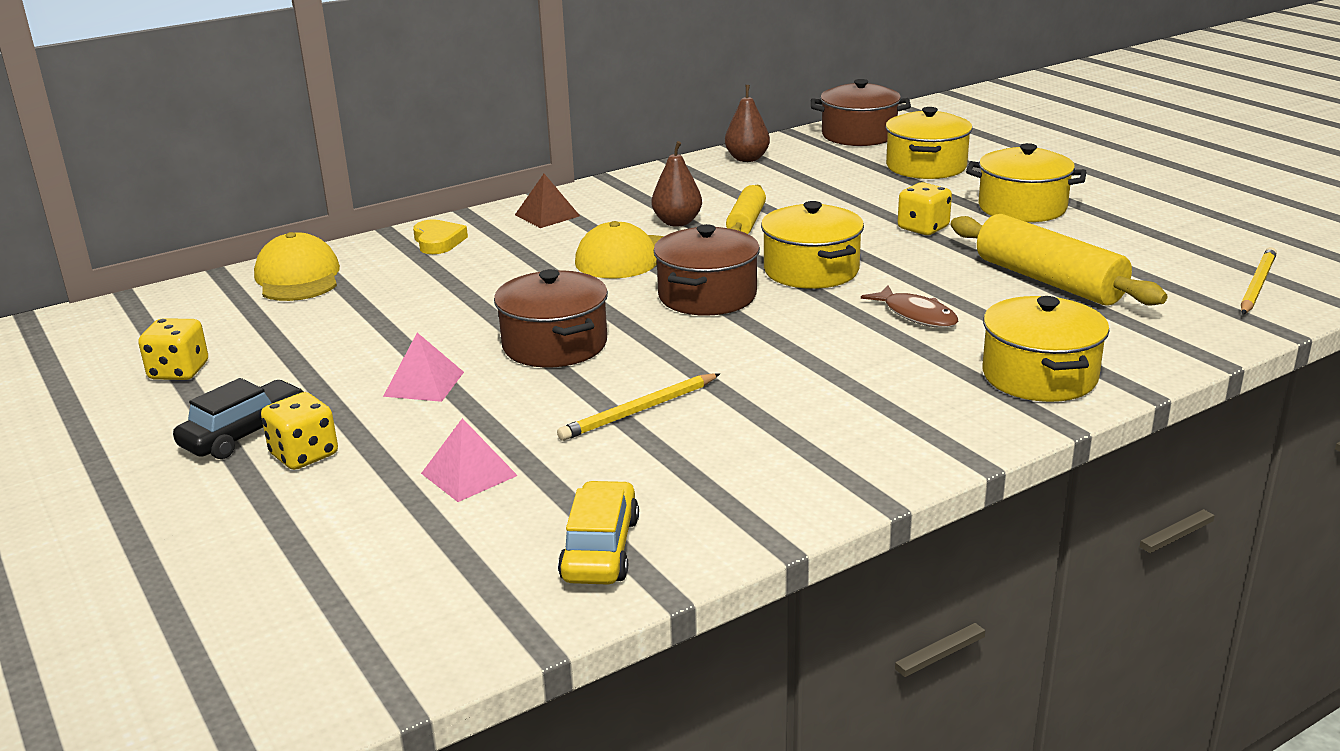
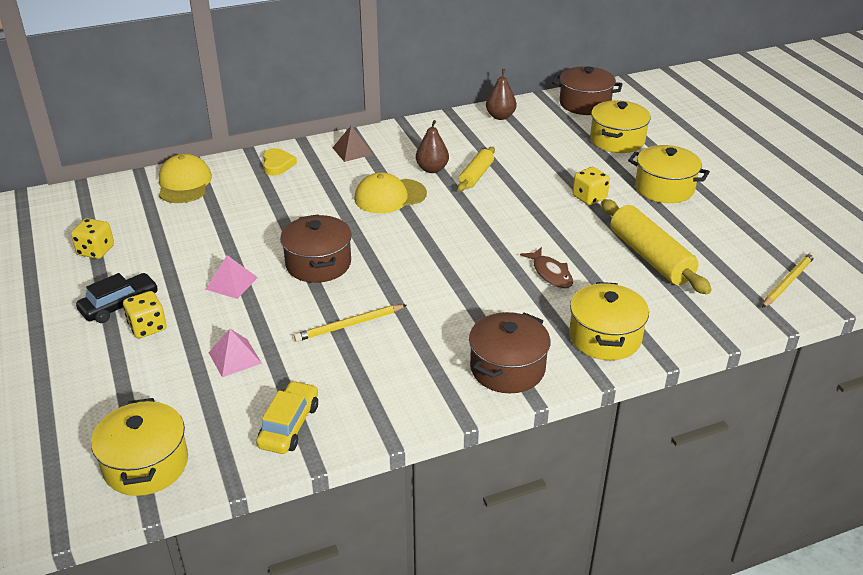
camera: 10 degrees right, 10 degrees up
(707, 296) = (426, 237): brown pot -> brown pot (507, 368)
(811, 270) = (500, 225): yellow pot -> yellow pot (146, 464)

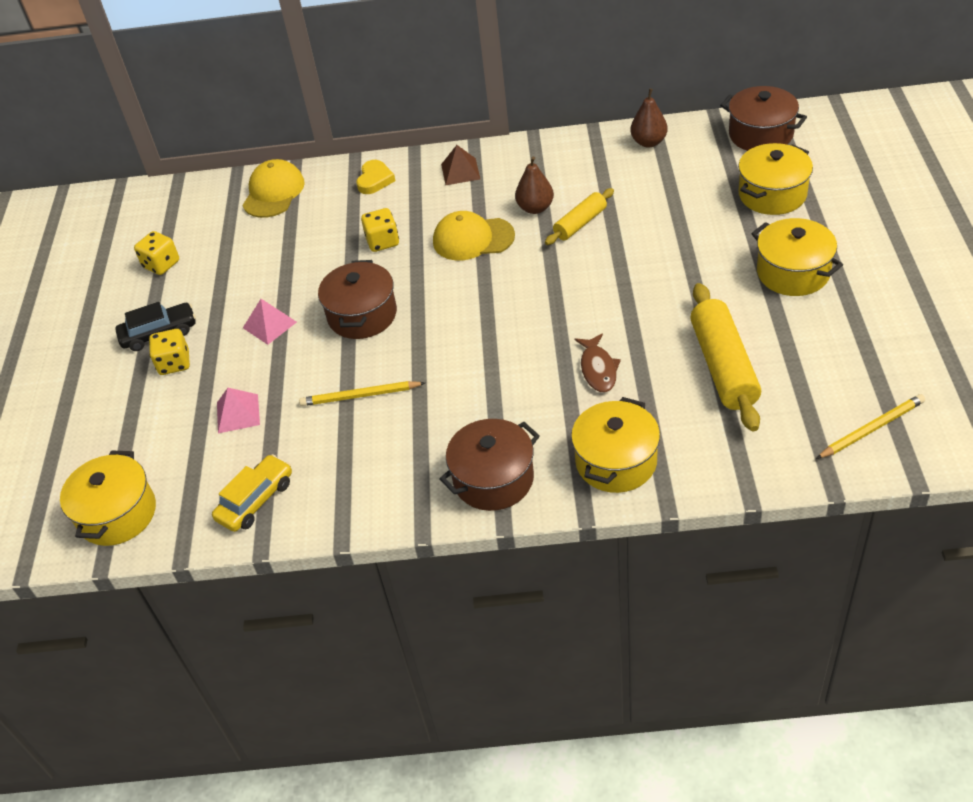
camera: 25 degrees right, 10 degrees up
(589, 197) = (695, 273): yellow dice -> yellow dice (382, 242)

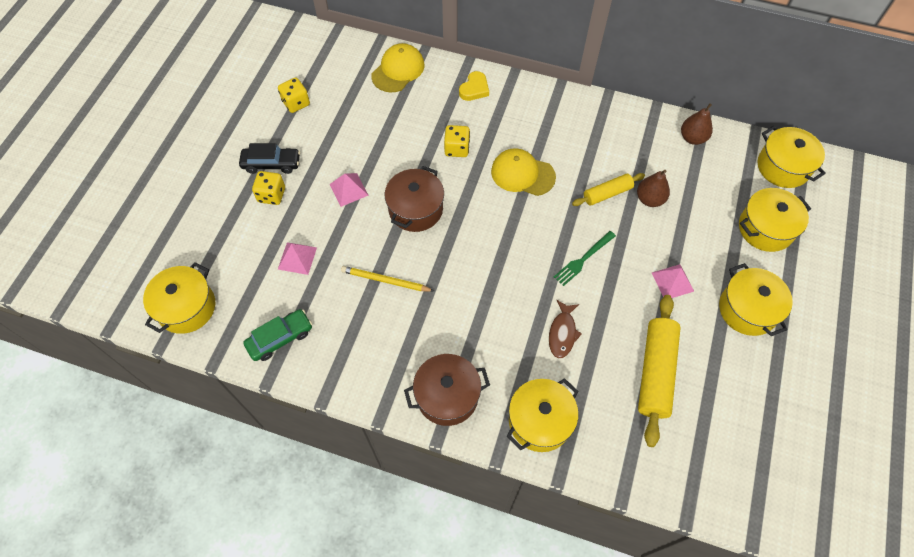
camera: 15 degrees right, 15 degrees up
(255, 500) = (280, 338): yellow car -> green car
(460, 171) = (539, 107): brown pyramid -> none
(535, 208) = (580, 165): brown pear -> brown pear (649, 199)
(585, 293) = (583, 259): none -> green fork
(697, 277) = (672, 282): none -> pink pyramid
(761, 134) = (783, 167): brown pot -> yellow pot
(871, 429) = (740, 479): yellow pencil -> none

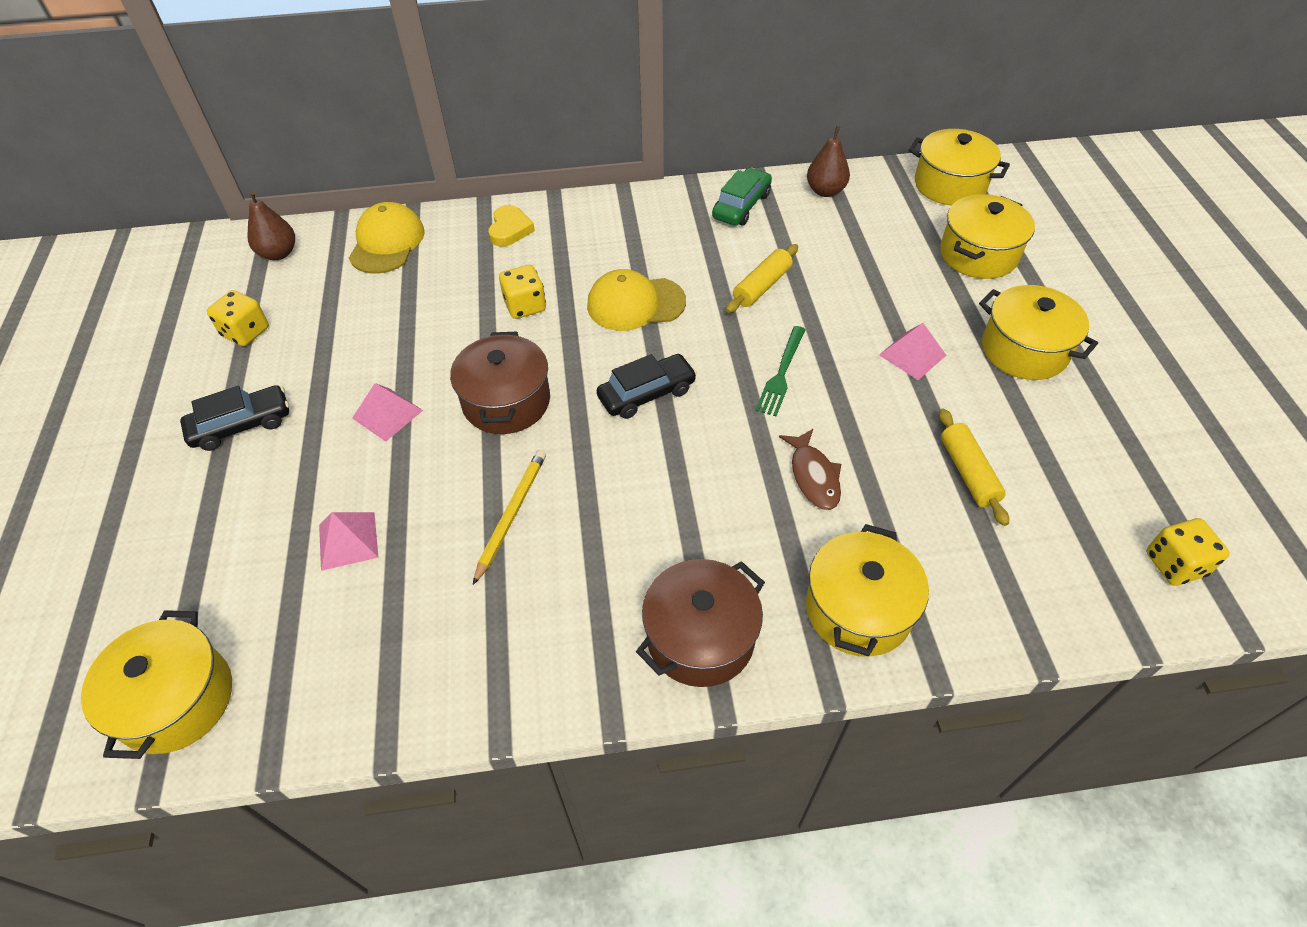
camera: 25 degrees left, 10 degrees down
(271, 195) = (261, 468): yellow dice -> yellow dice (1174, 564)
(280, 338) = (375, 674): green car -> green car (741, 206)
(385, 281) = (511, 514): yellow pencil -> yellow pencil turned 120 degrees clockwise
(496, 238) = (646, 394): none -> black car
(649, 199) = (819, 273): brown pear -> brown pear (278, 253)
(655, 372) = (968, 472): yellow rolling pin -> yellow rolling pin, size x0.58

